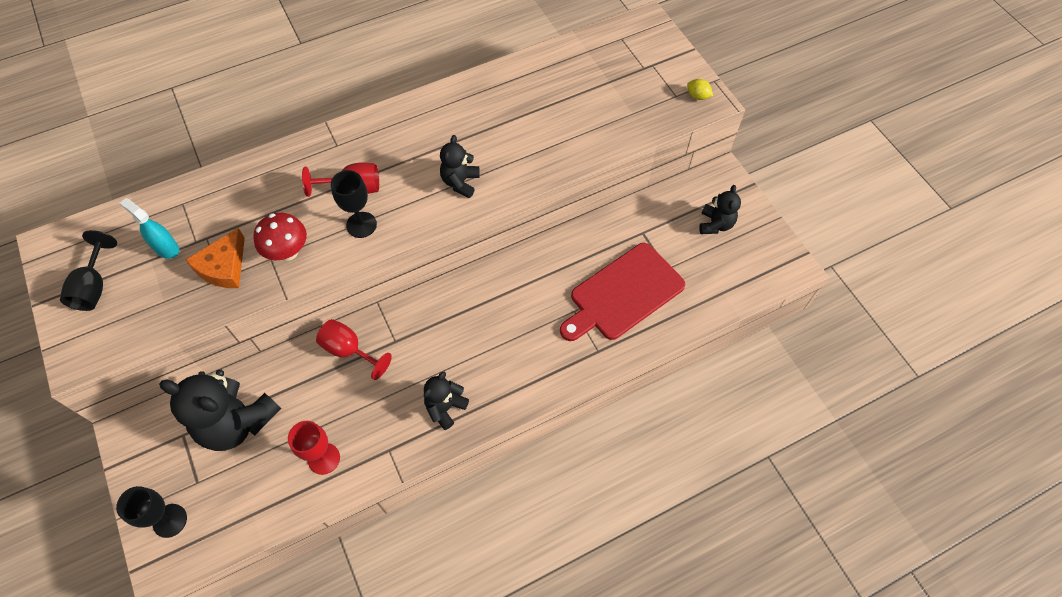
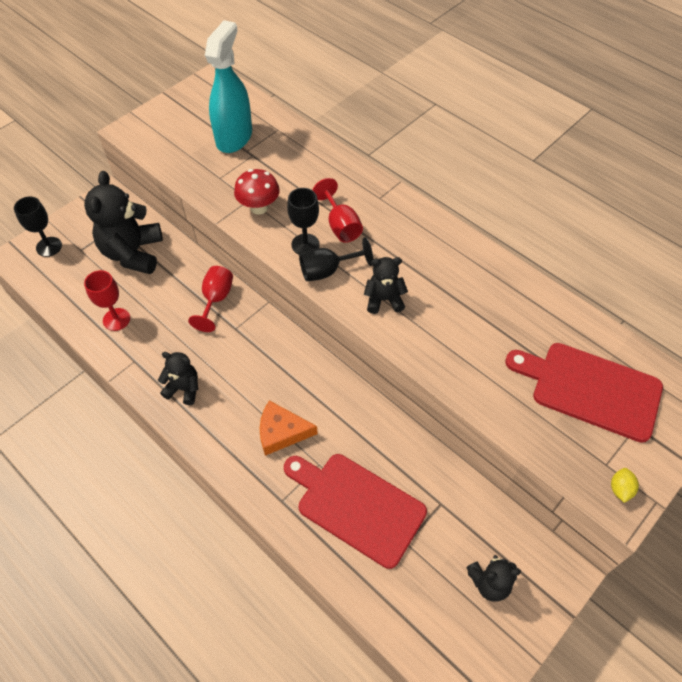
camera: 70 degrees right, 5 degrees down
(94, 287) = (187, 115): black goblet -> black goblet (327, 271)
(166, 248) = (234, 137): turquoise spray bottle -> turquoise spray bottle, size x1.95
(223, 267) = (230, 175): orange cheese -> orange cheese (281, 432)
(611, 78) = (590, 389): none -> red cutting board

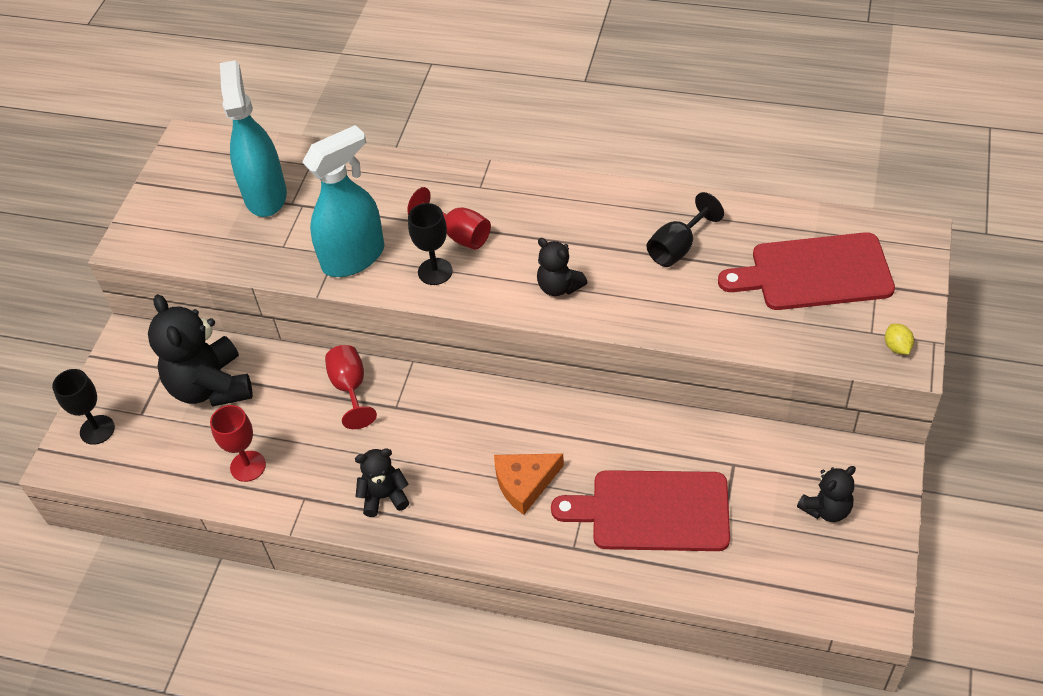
camera: 25 degrees left, 5 degrees down
(259, 208) = (354, 257): red mushroom -> turquoise spray bottle
(327, 271) = (479, 287): black goblet -> black goblet (677, 248)
(384, 300) = (559, 287): black teddy bear -> black teddy bear turned 105 degrees counterclockwise

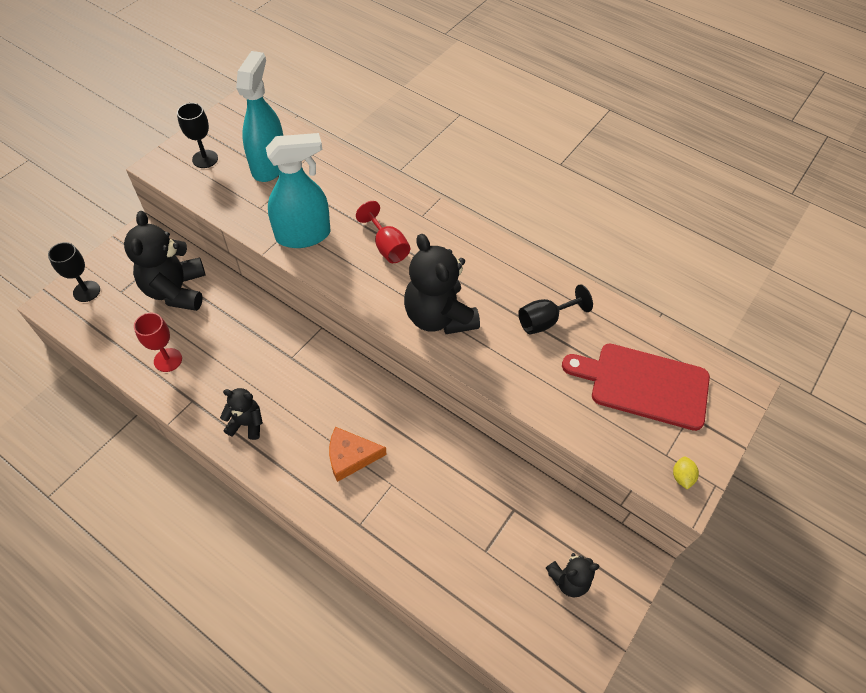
camera: 15 degrees right, 5 degrees up
(350, 388) = (268, 330): red goblet -> none
(435, 271) = (354, 268): black goblet -> black goblet (205, 159)
(559, 287) = (438, 317): black teddy bear -> black teddy bear, size x1.87
(652, 511) = (433, 521): red cutting board -> none

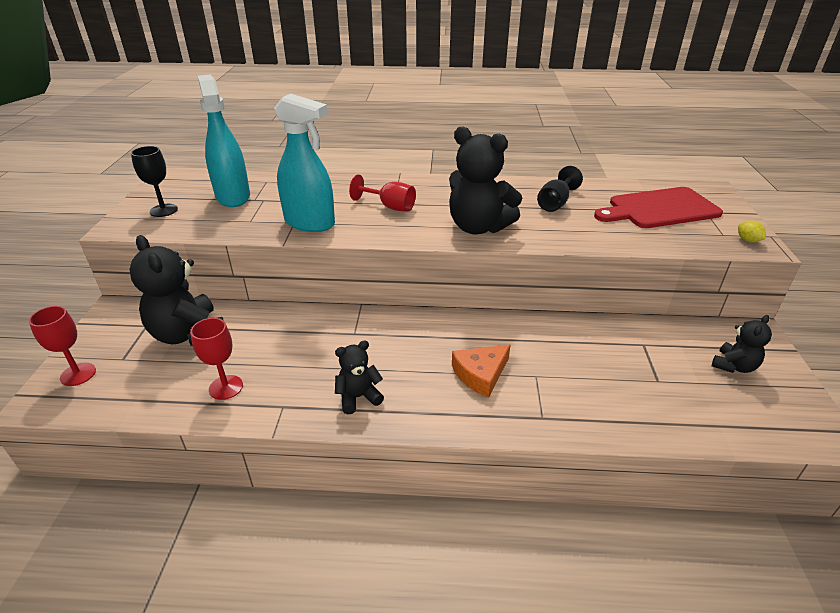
camera: 30 degrees left, 20 degrees down
(86, 291) = (78, 374): black goblet -> red goblet
(303, 235) = (310, 223): turquoise spray bottle -> turquoise spray bottle turned 75 degrees clockwise

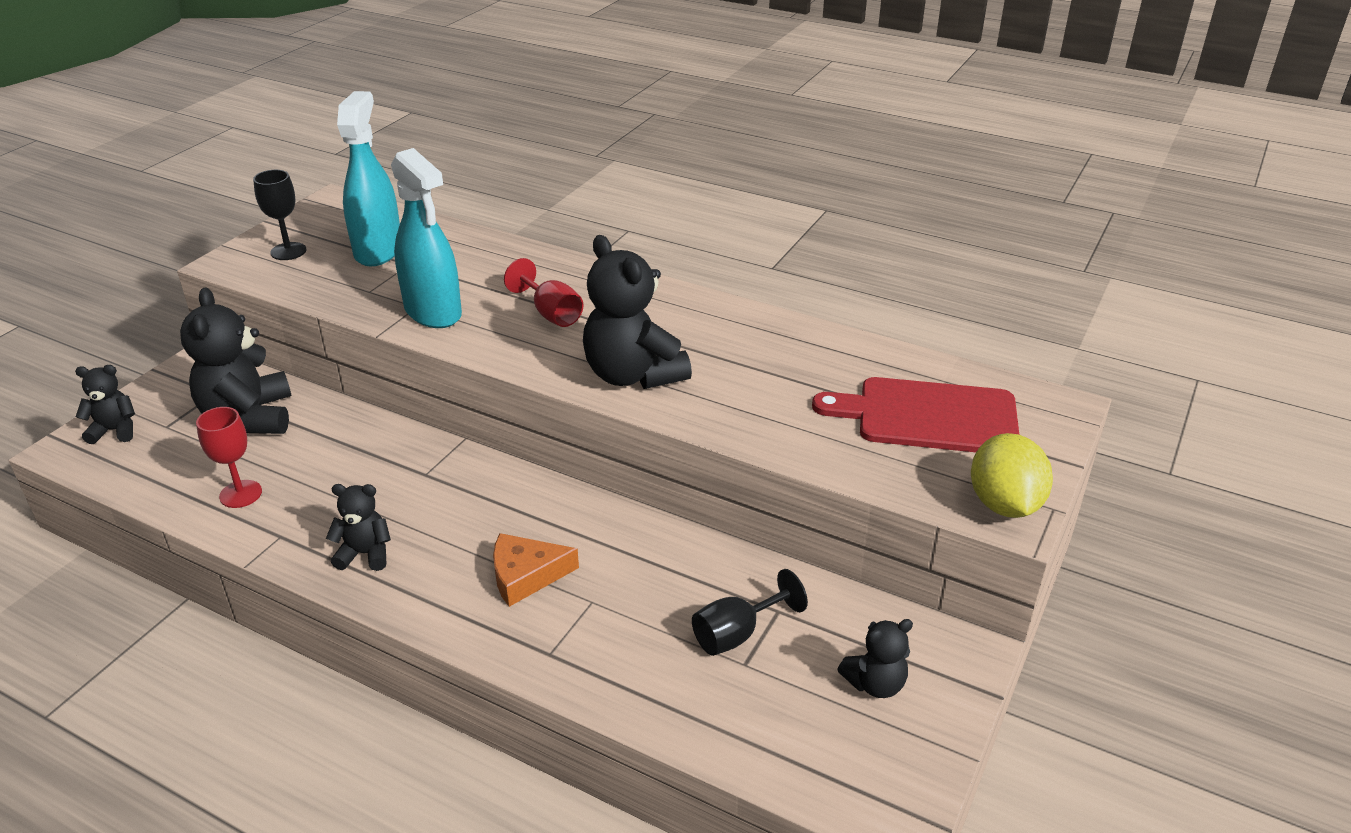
camera: 25 degrees right, 0 degrees up
(78, 374) = (115, 430): red goblet -> black teddy bear
(555, 203) = (780, 366): black goblet -> black goblet (736, 634)
(747, 240) = (1004, 504): yellow lemon -> yellow lemon, size x2.25

